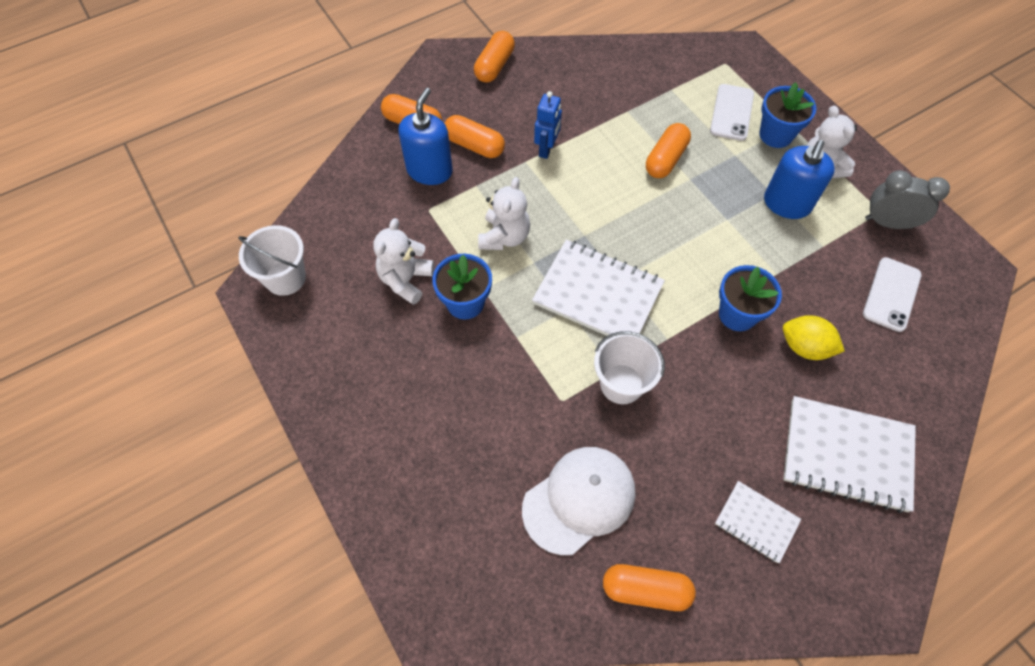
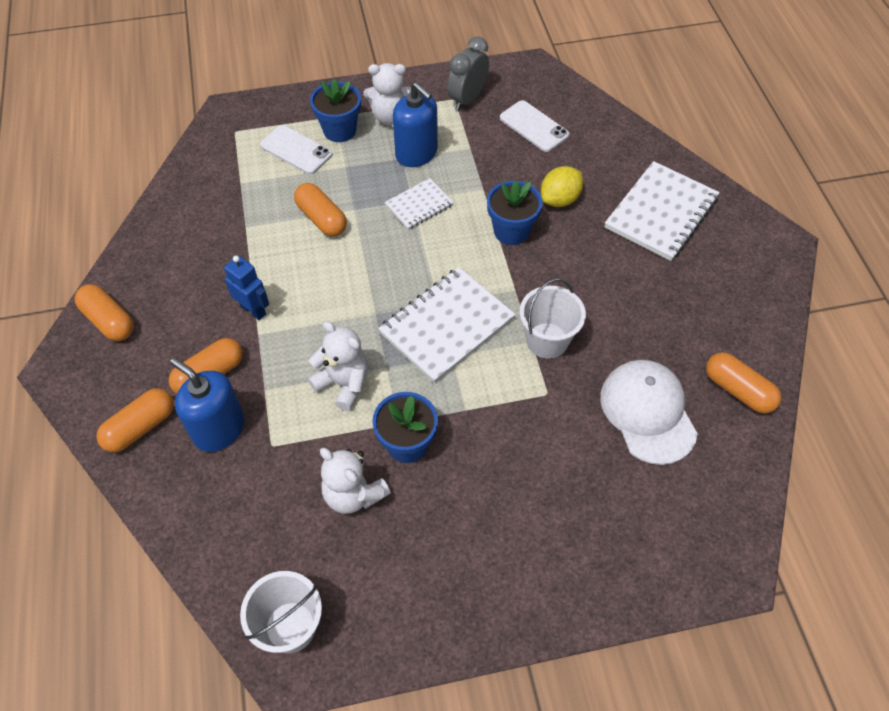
camera: 70 degrees left, 5 degrees down
(645, 589) = (738, 390): orange capsule -> orange capsule turned 75 degrees counterclockwise
(756, 522) = (700, 293): white notebook -> white notebook (419, 205)

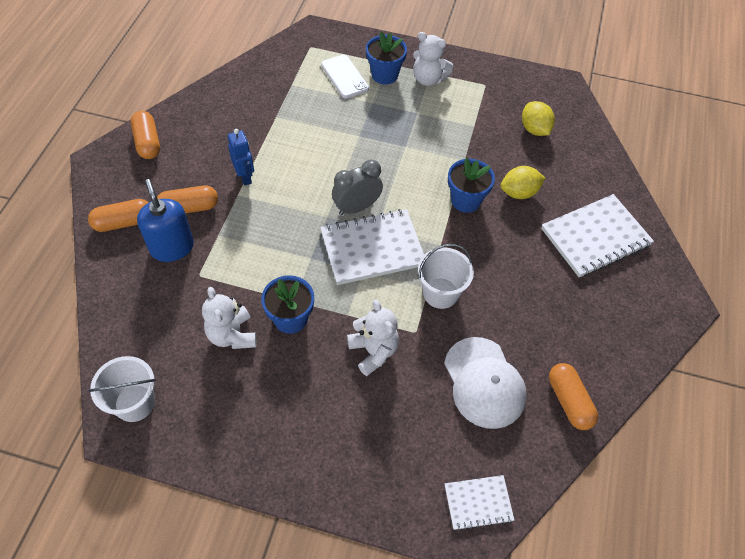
camera: 25 degrees right, 0 degrees up
(321, 218) = (332, 133): orange capsule -> none
(343, 383) = (274, 255): white teddy bear -> white teddy bear (373, 351)
(416, 153) = (430, 114): blue soap dispenser -> none
(419, 205) = (408, 152): white notebook -> white notebook (478, 503)
(467, 99) = (495, 89): grey clock -> grey clock (357, 207)
(534, 126) = (534, 129): white phone -> yellow lemon
(647, 412) = (484, 382): white cap -> white cap turned 150 degrees clockwise

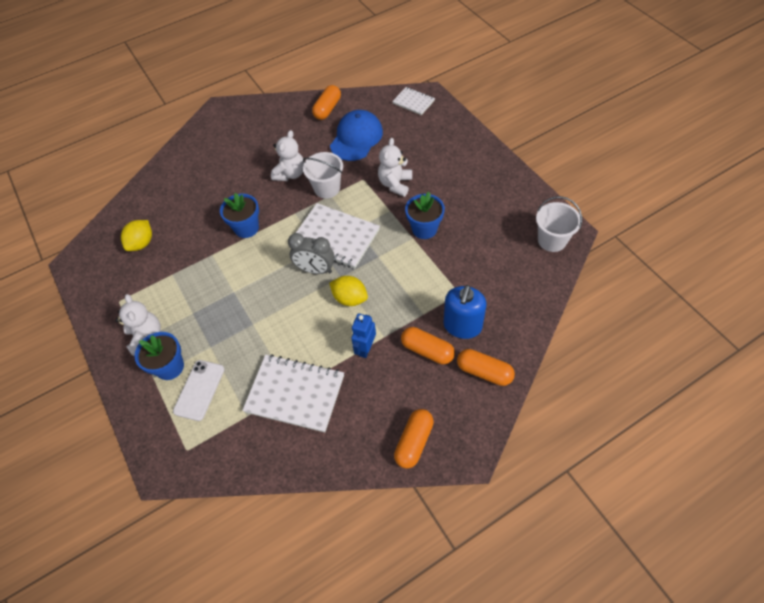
camera: 130 degrees left, 0 degrees up
(232, 335) = (467, 242): white teddy bear -> white teddy bear (290, 174)
(484, 382) = (356, 138): white cap -> blue cap
(519, 193) = (211, 211): yellow lemon -> yellow lemon (350, 298)
(595, 237) = (210, 161): white notebook -> white notebook (295, 394)

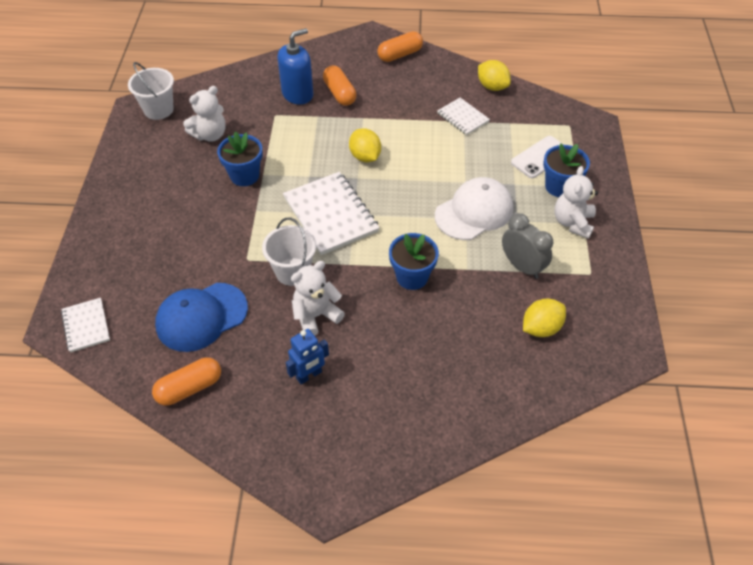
camera: 150 degrees left, 5 degrees down
(230, 301) = (474, 212): none -> white cap
(289, 456) = (492, 86): none -> yellow lemon
(295, 394) = (463, 117): white notebook -> white notebook, size x0.55
(315, 270) = (375, 196): grey clock -> grey clock (522, 266)
(365, 348) = (384, 117): blue robot -> blue robot (309, 375)
(395, 184) = (222, 234): white teddy bear -> white teddy bear (210, 135)
(484, 372) = (314, 63): orange capsule -> none

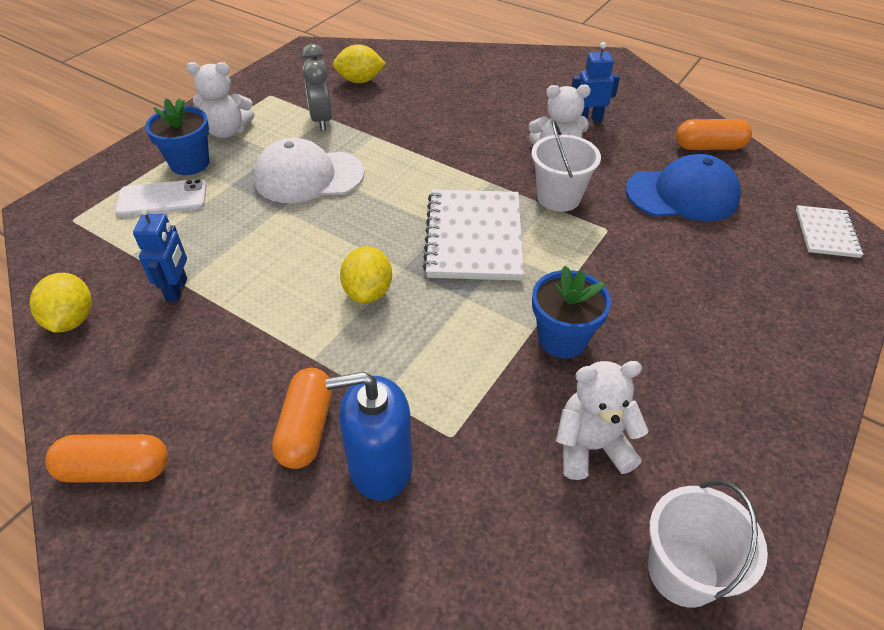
camera: 150 degrees left, 5 degrees down
(412, 277) = (434, 149): blue flower pot -> none
(463, 117) = (177, 289): white notebook -> blue robot
(572, 223) = (227, 131): white teddy bear -> white teddy bear turned 45 degrees clockwise

